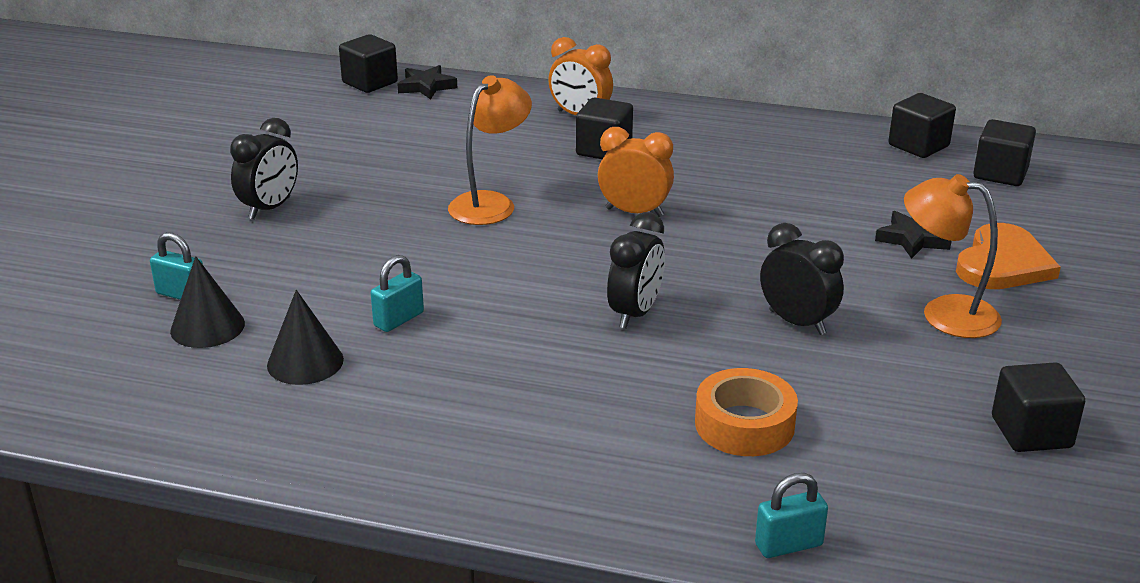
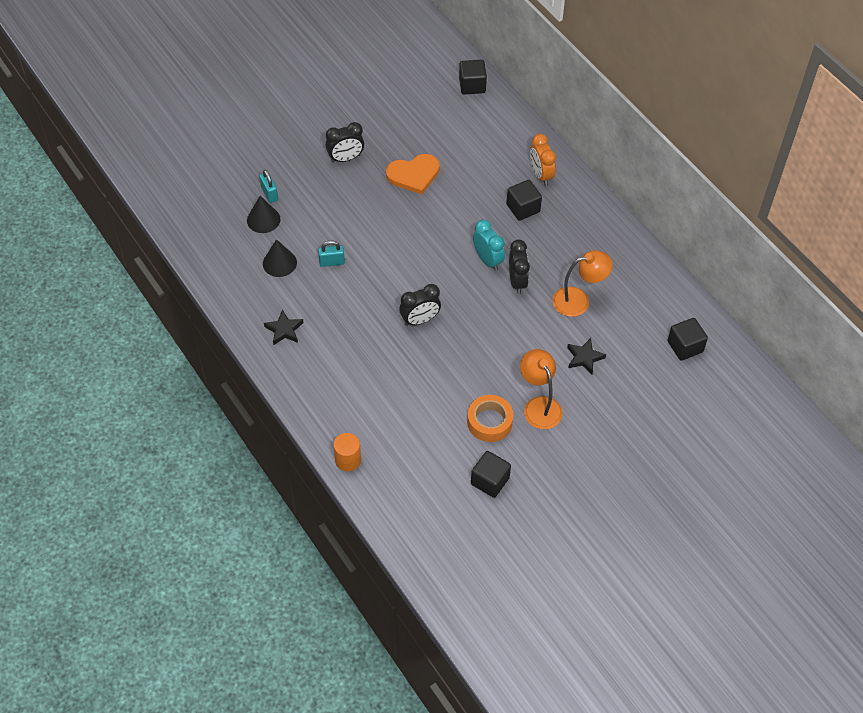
camera: 40 degrees right, 25 degrees up
(426, 86) = (495, 105): black star -> black star (284, 330)
(490, 203) = (435, 214): orange lamp -> orange lamp (578, 300)
(634, 212) = (488, 260): orange clock -> turquoise clock
(744, 424) = (394, 402): orange tape -> orange tape (489, 422)
(788, 545) = (348, 460): turquoise padlock -> orange cylinder
(797, 322) = (475, 368): black clock -> black clock (517, 281)
(918, 146) = (673, 302): black cube -> none
(1003, 263) = (603, 398): orange heart -> orange heart (414, 175)

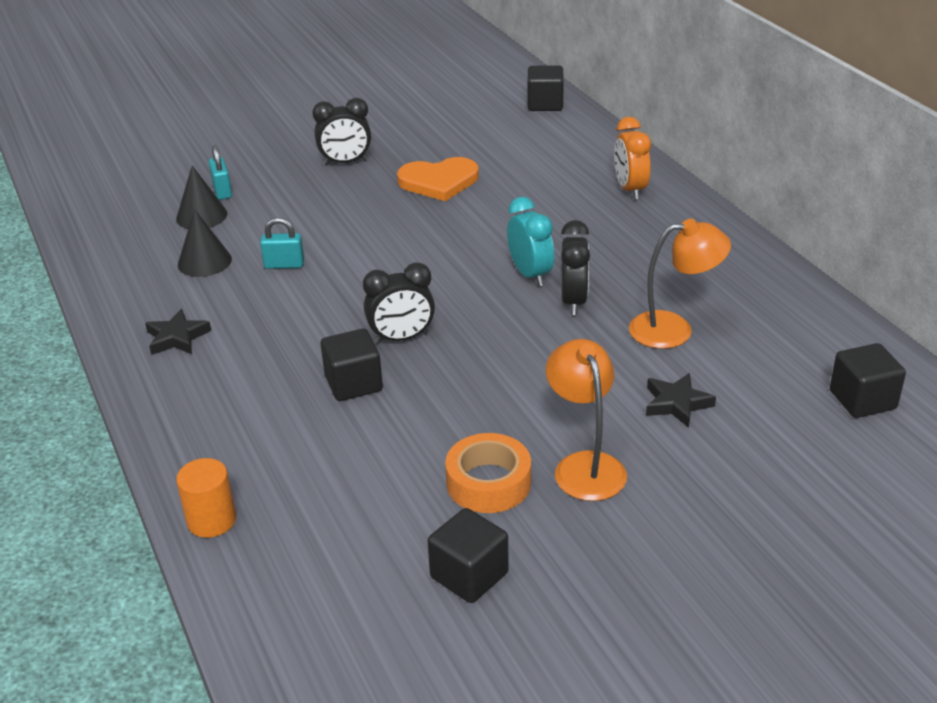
camera: 10 degrees right, 20 degrees down
(523, 208) = (597, 222): black cube -> black cube (353, 384)

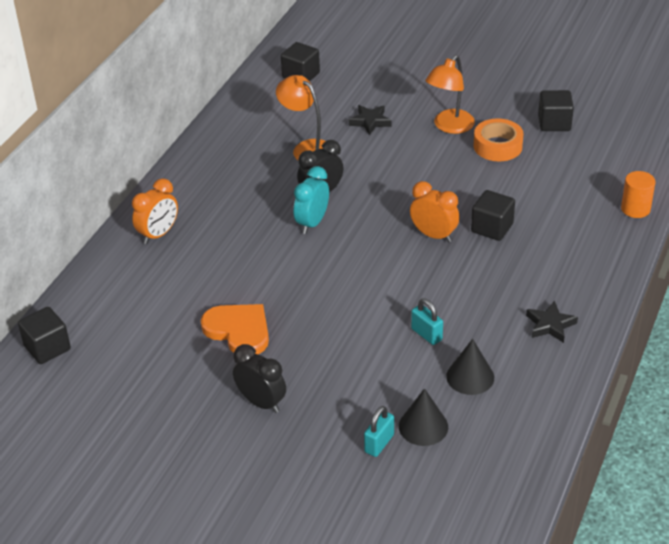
camera: 130 degrees left, 5 degrees up
(401, 338) = (434, 235): black clock -> orange clock

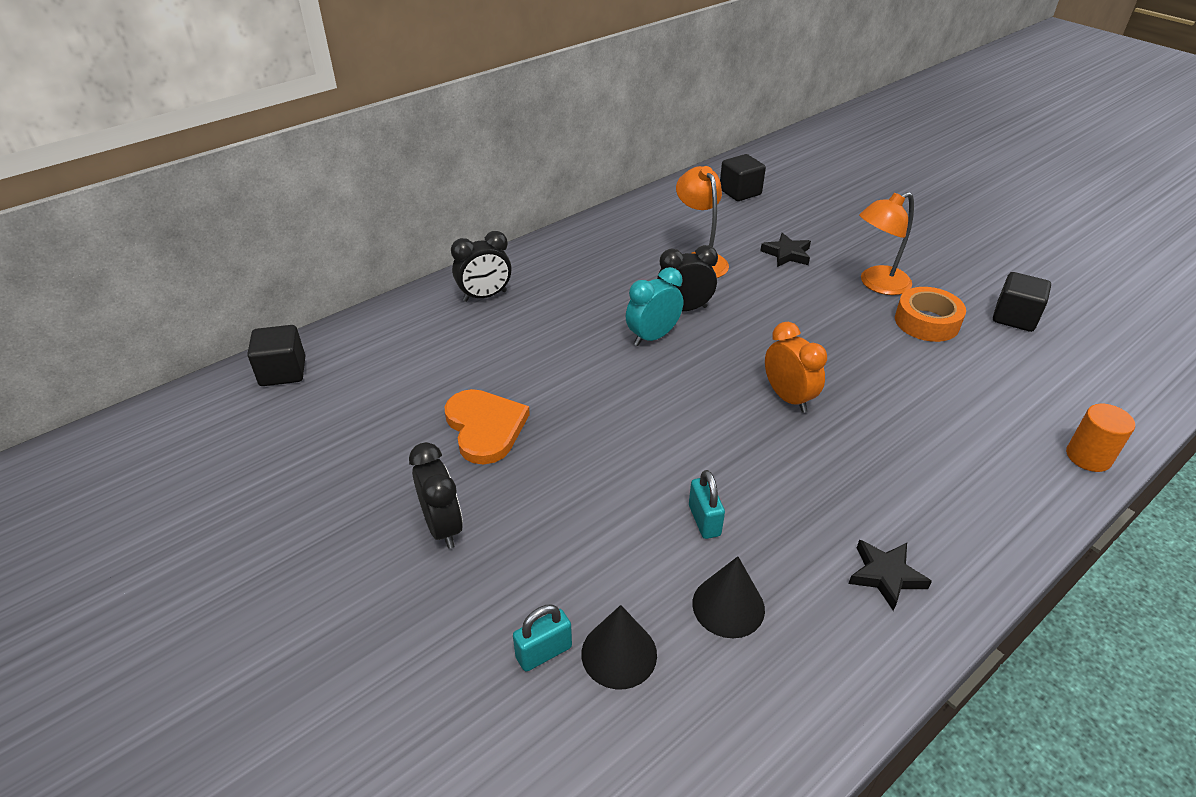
camera: 25 degrees right, 0 degrees up
(158, 234) = (485, 296): orange clock -> black clock
(492, 228) = (869, 414): black cube -> none

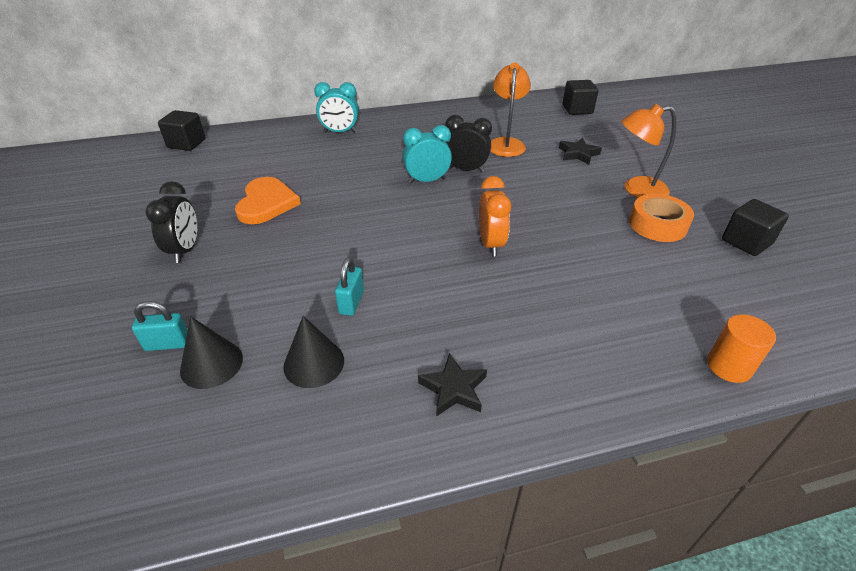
camera: 25 degrees right, 0 degrees up
(485, 296) = (340, 132): black clock -> turquoise clock

